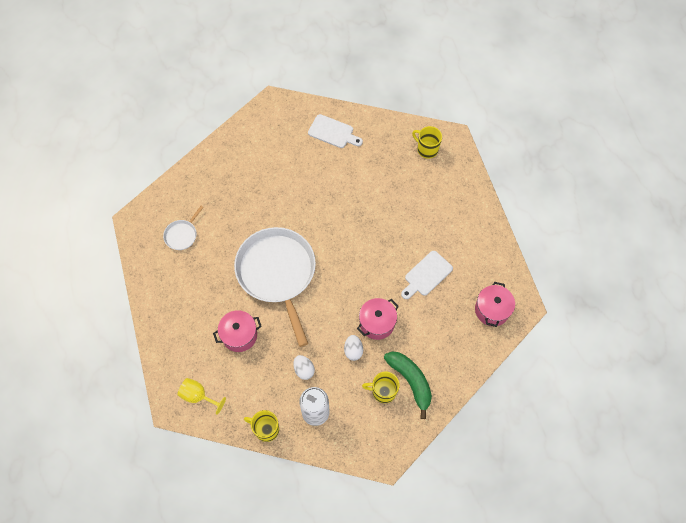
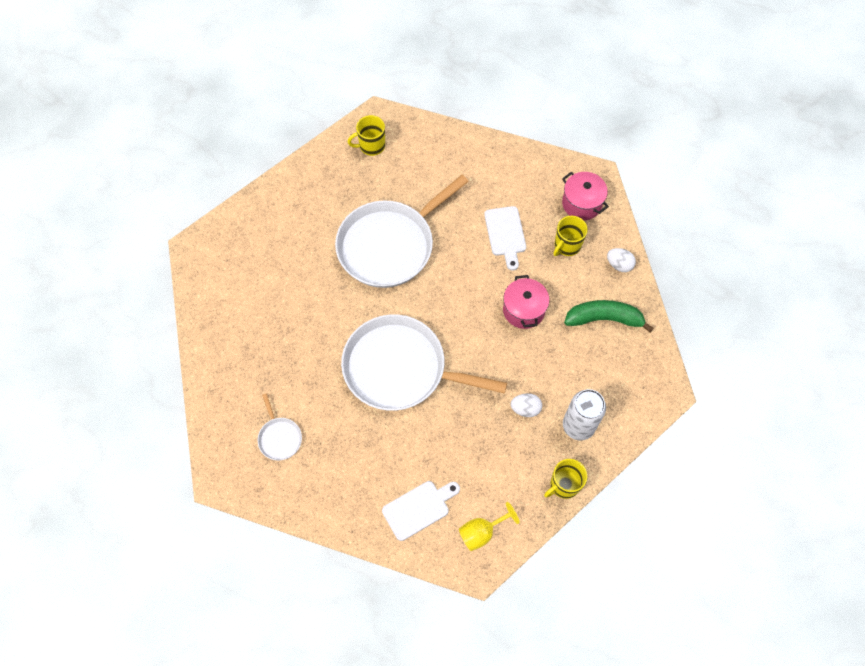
camera: 55 degrees left, 0 degrees up
(239, 335) = (443, 449): pink pot -> none
(333, 132) = (280, 215): white cutting board -> white cutting board (419, 508)
(353, 350) = (537, 350): white egg -> white egg (619, 265)
(361, 209) = (389, 245): none -> white pan
(383, 391) = (598, 350): yellow mug -> yellow mug (567, 245)

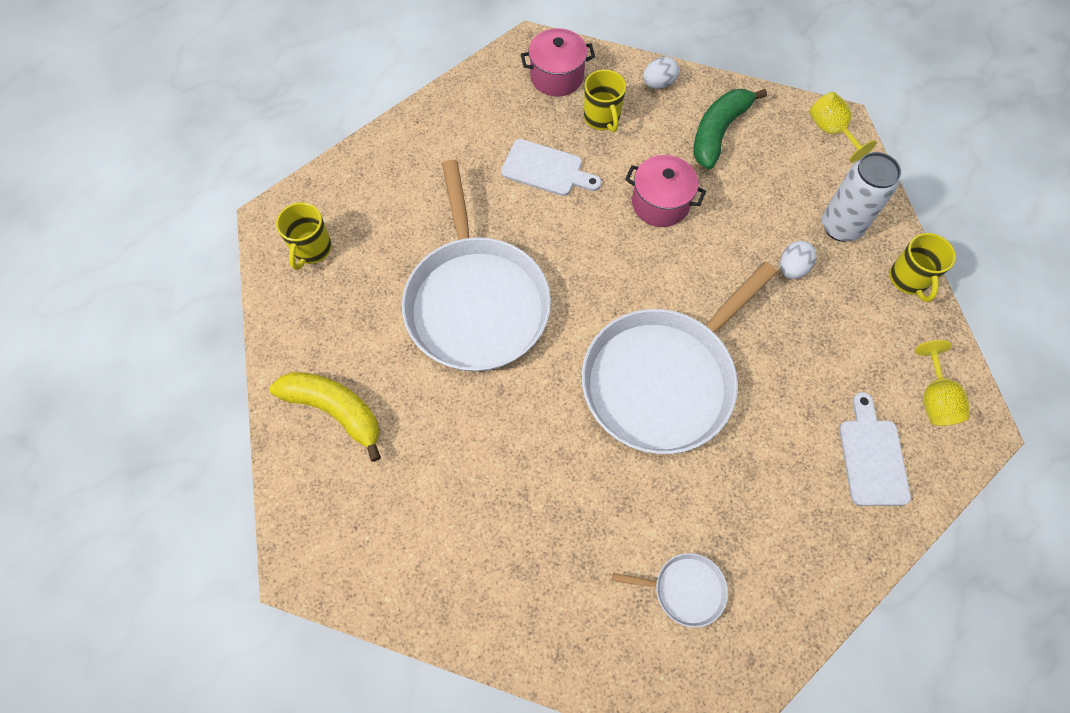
camera: 60 degrees left, 0 degrees up
(283, 214) = (335, 410): none -> yellow banana
(655, 388) = (831, 131): none -> yellow goblet

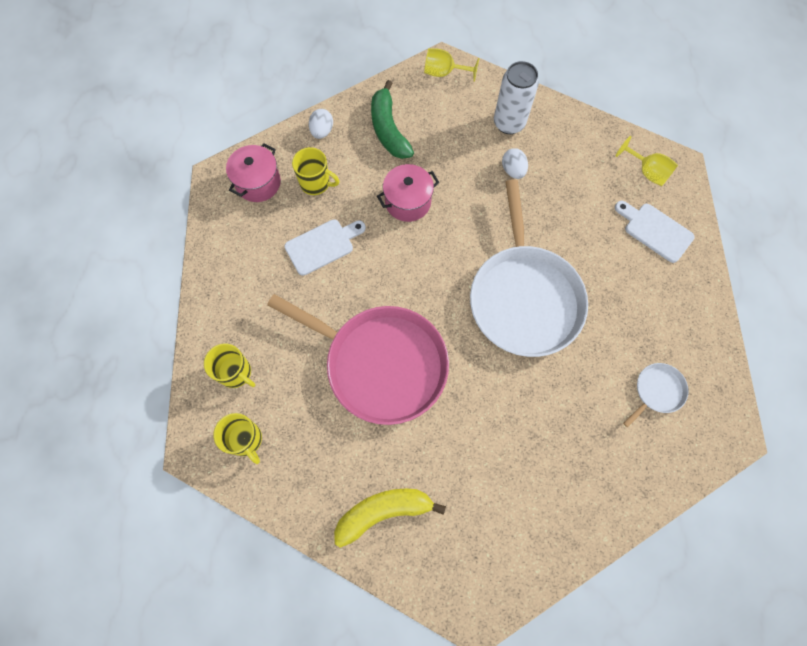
camera: 50 degrees left, 5 degrees up
(476, 302) = (380, 363): white pan -> pink pan
(909, 279) = (570, 120): yellow mug -> yellow mug (236, 373)

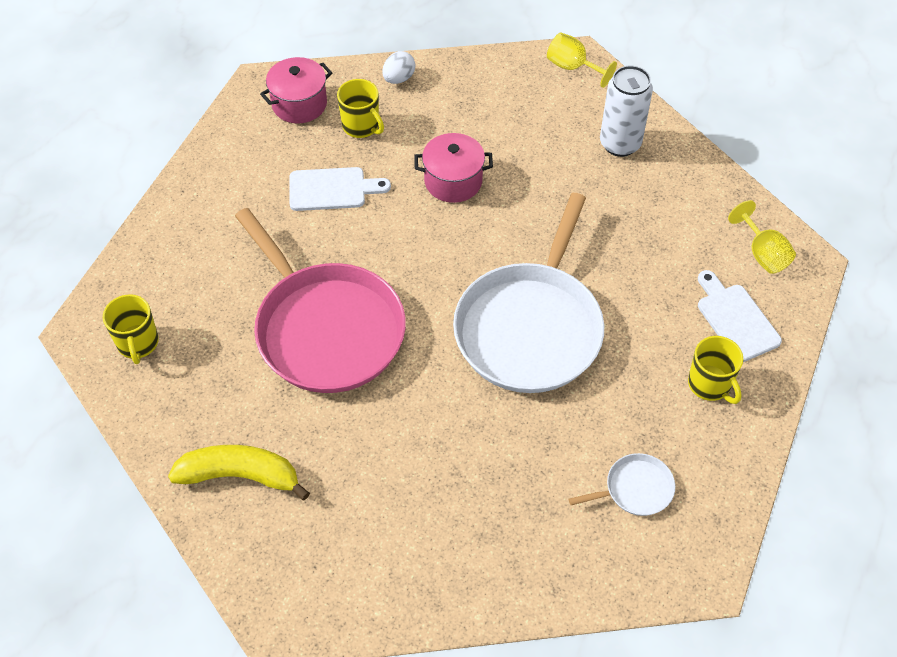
camera: 25 degrees right, 15 degrees down
(236, 373) = (166, 276): yellow mug -> yellow mug (710, 385)
(388, 129) = (474, 102): green banana -> none
(513, 170) = (595, 193): white egg -> none

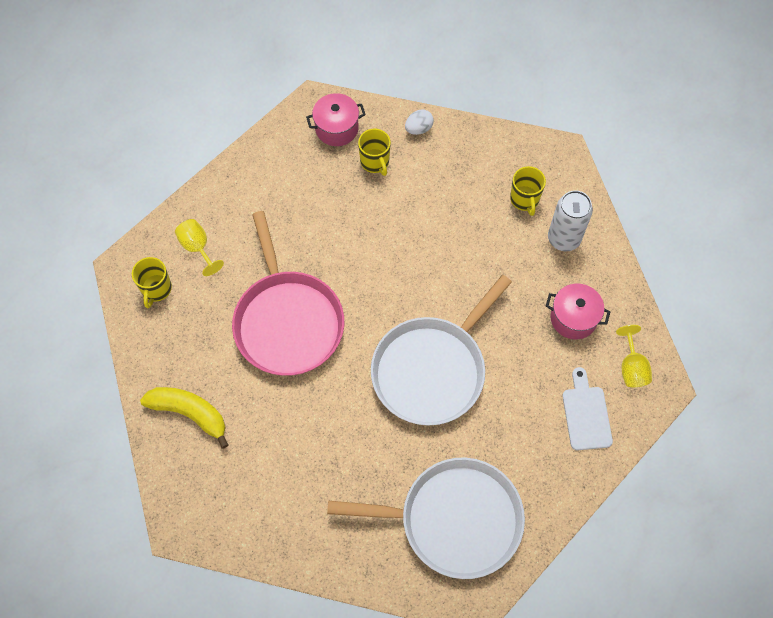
camera: 20 degrees right, 10 degrees up
(332, 189) = (334, 209): white cutting board -> none
(453, 181) = (424, 230): pink pot -> pink pot (573, 318)
(572, 67) = (556, 160): yellow goblet -> yellow goblet (197, 247)
(635, 489) = (454, 520): white pan -> white pan, size x2.39
(710, 385) = (543, 459): yellow mug -> yellow mug (524, 200)

